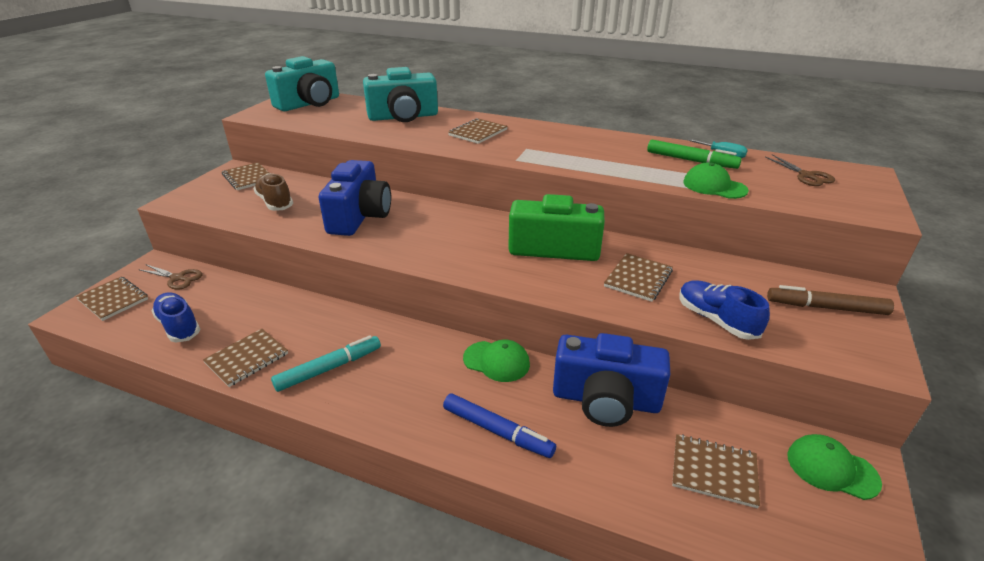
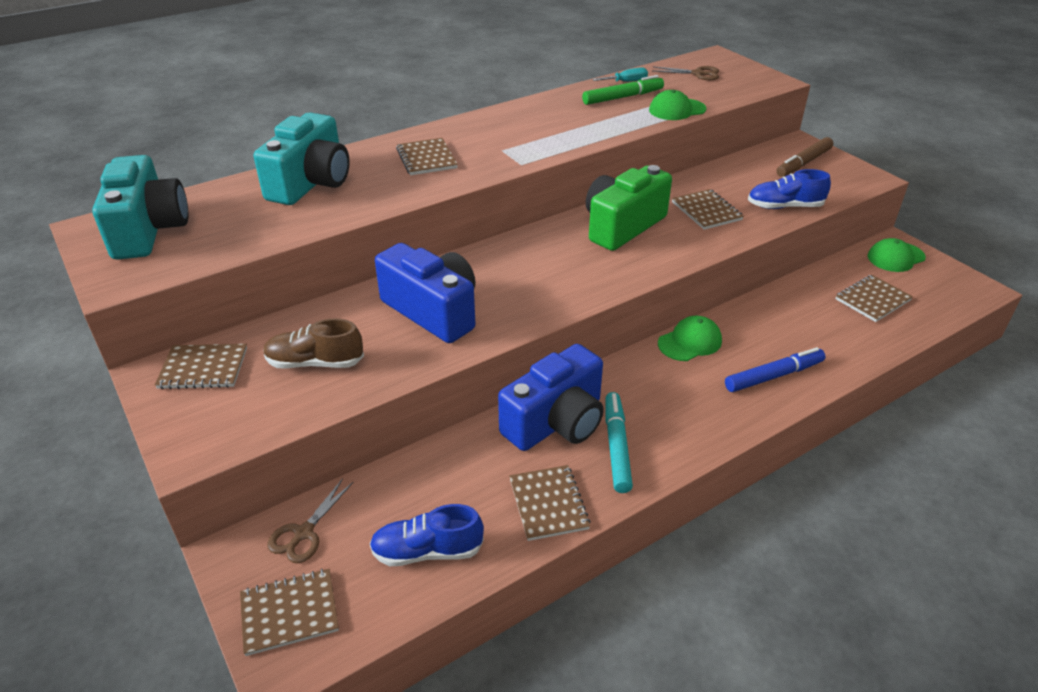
camera: 55 degrees left, 5 degrees up
(178, 278) = (304, 533): brown scissors -> brown scissors turned 150 degrees clockwise
(606, 400) = (777, 310): blue camera -> blue camera (556, 422)

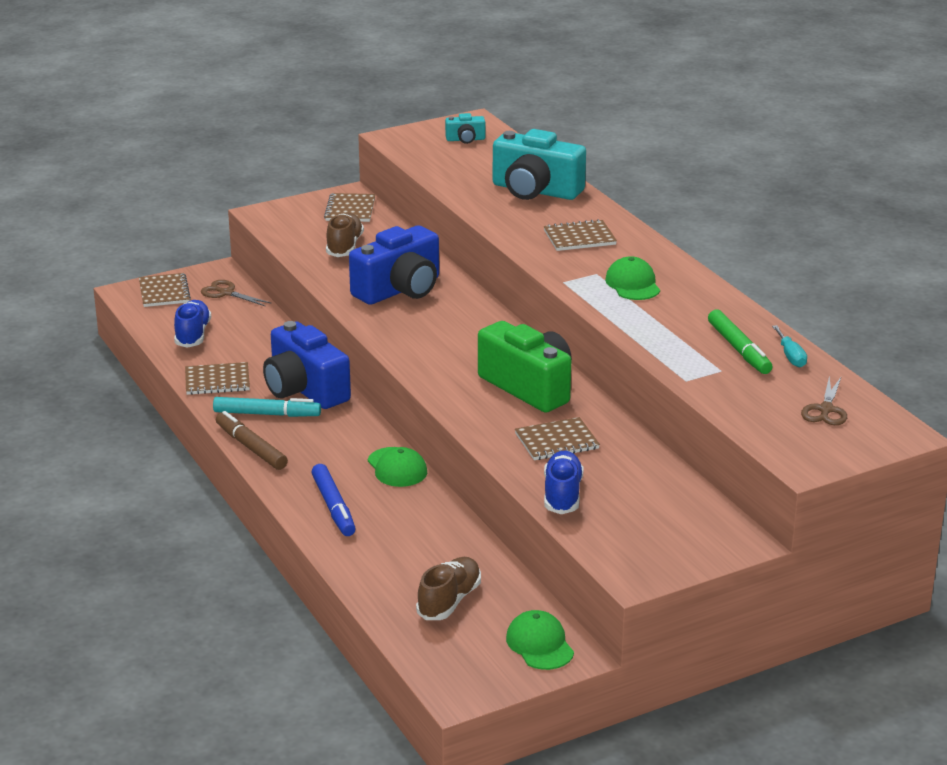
camera: 95 degrees right, 10 degrees down
(149, 230) = (465, 139): turquoise camera -> turquoise camera, size x0.46
(677, 110) = (701, 380): green cap -> green cap (633, 284)
(803, 163) = (678, 532): brown marker -> brown marker (251, 447)
(872, 300) = (449, 601): brown notebook -> brown shoe

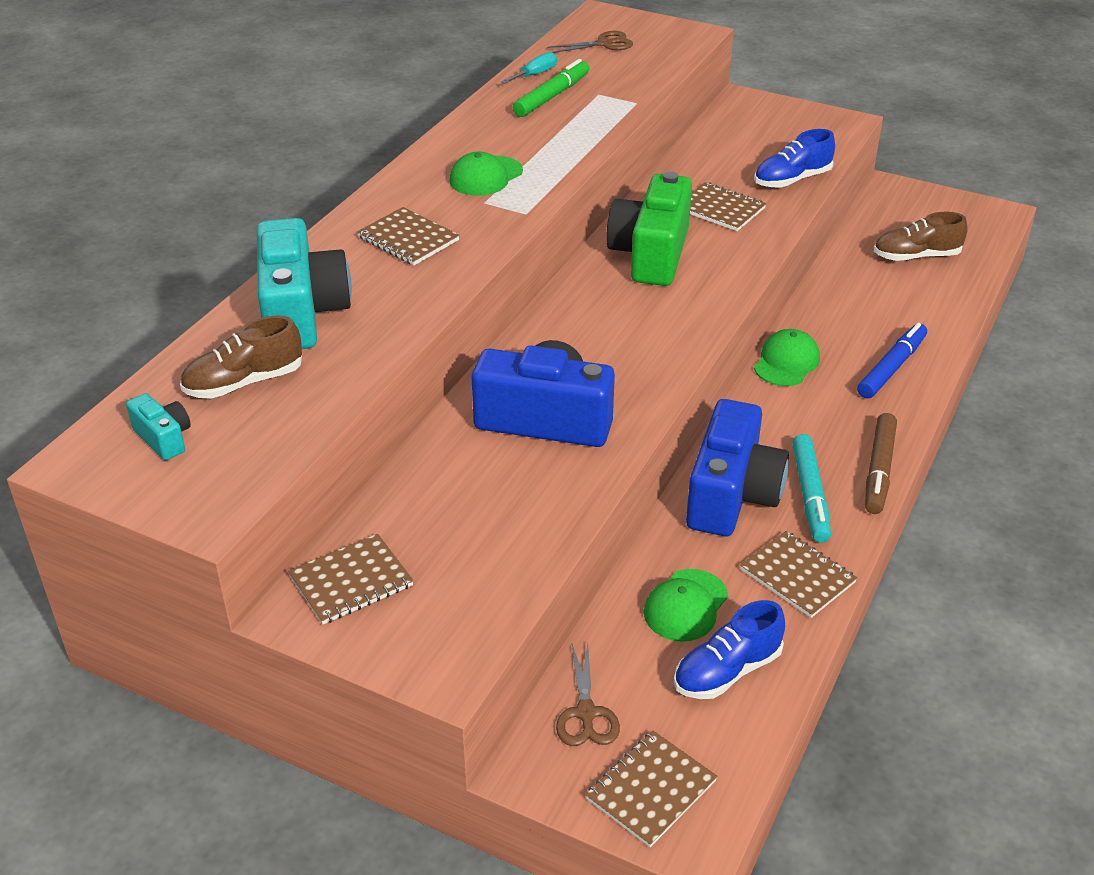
camera: 125 degrees left, 10 degrees up
(267, 414) = (810, 495): turquoise marker -> turquoise marker turned 150 degrees counterclockwise
(344, 246) = (475, 524): brown shoe -> brown shoe (244, 383)
(540, 644) = (902, 203): green cap -> green cap (685, 605)

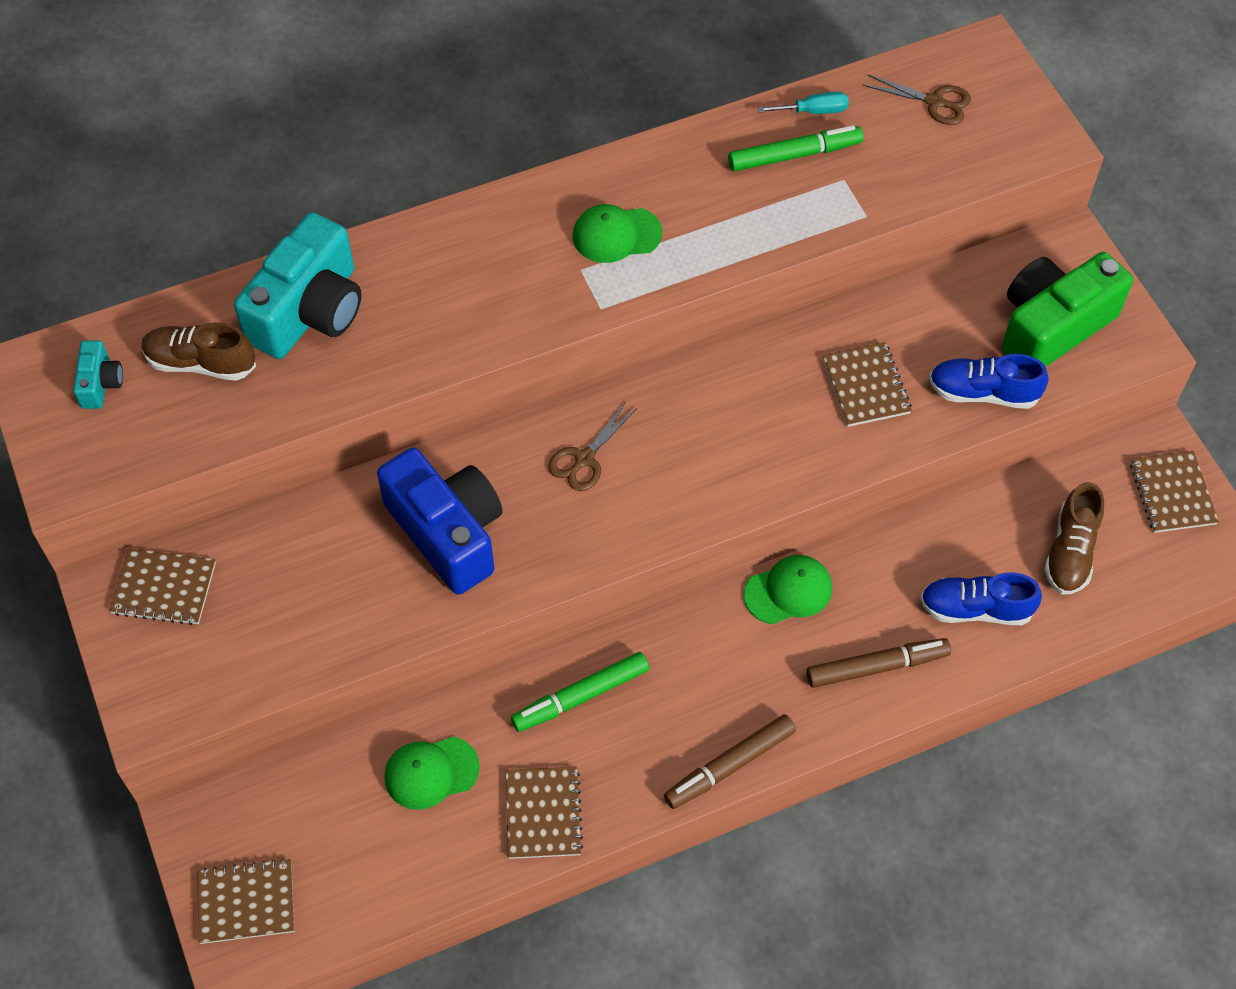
camera: 40 degrees right, 20 degrees up
(408, 239) = (472, 276): brown notebook -> brown notebook (1172, 493)
(586, 713) = (268, 806): brown scissors -> brown scissors (584, 459)
(651, 254) = (735, 402): green camera -> green camera (1052, 327)
(727, 671) = (398, 853): blue shoe -> blue shoe (975, 609)
(732, 495) = (581, 697): blue camera -> green marker
(810, 495) = (643, 746): turquoise marker -> none
(891, 367) = (876, 666): blue marker -> brown marker
(916, 256) = (1070, 552): brown shoe -> brown shoe turned 105 degrees counterclockwise

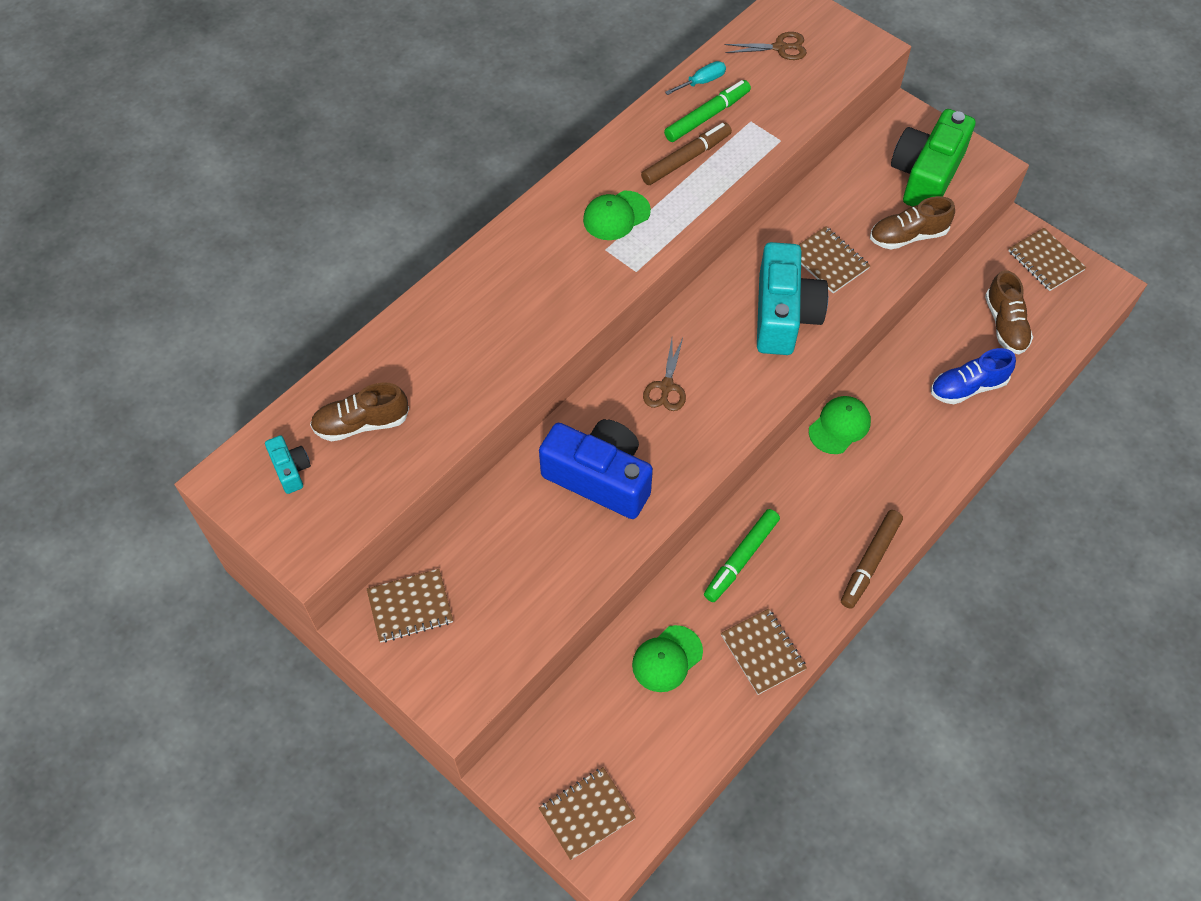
camera: 25 degrees left, 0 degrees up
(309, 311) = (422, 354): turquoise camera -> turquoise camera (784, 315)
(876, 666) = (927, 452): brown marker -> brown marker (686, 159)
(983, 393) = (908, 236): blue shoe -> brown shoe

